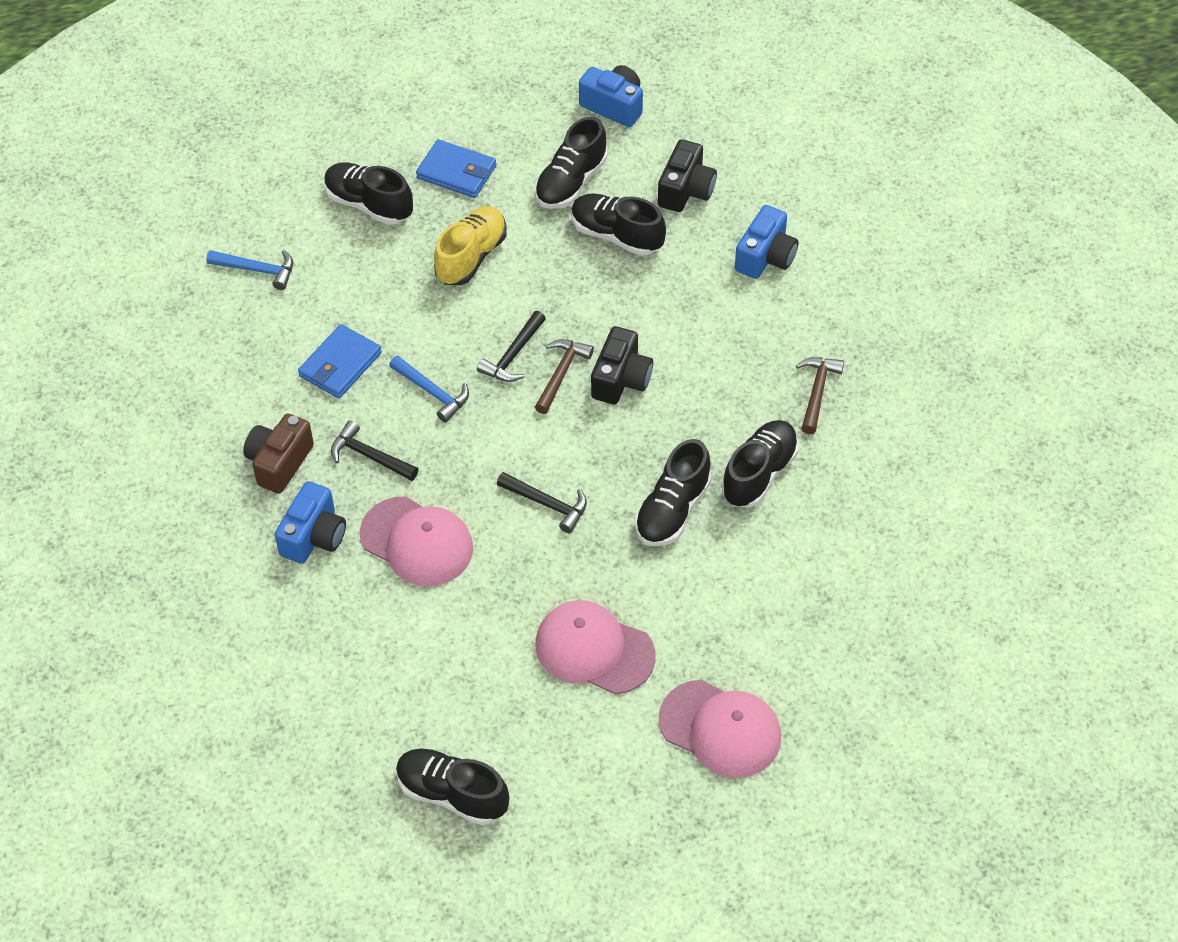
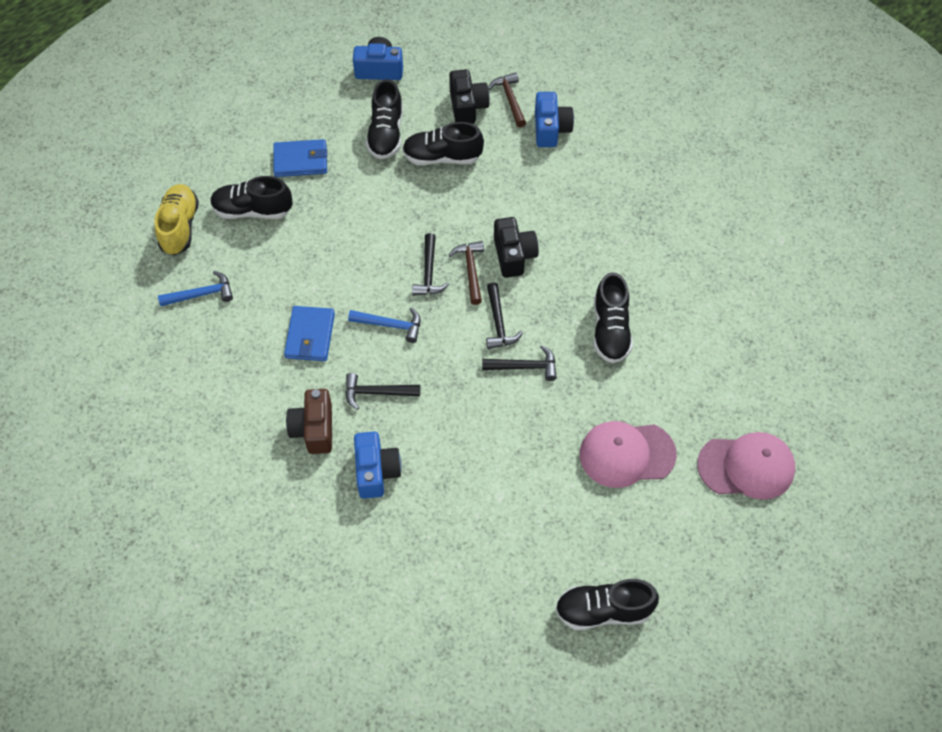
camera: 30 degrees left, 5 degrees up
(417, 542) = (453, 438): pink cap -> none
(471, 257) = (352, 216): yellow shoe -> yellow shoe (180, 227)
(552, 444) = (498, 323): none -> black hammer
(759, 473) = (648, 278): black shoe -> none
(817, 392) = (646, 205): brown hammer -> brown hammer (510, 99)

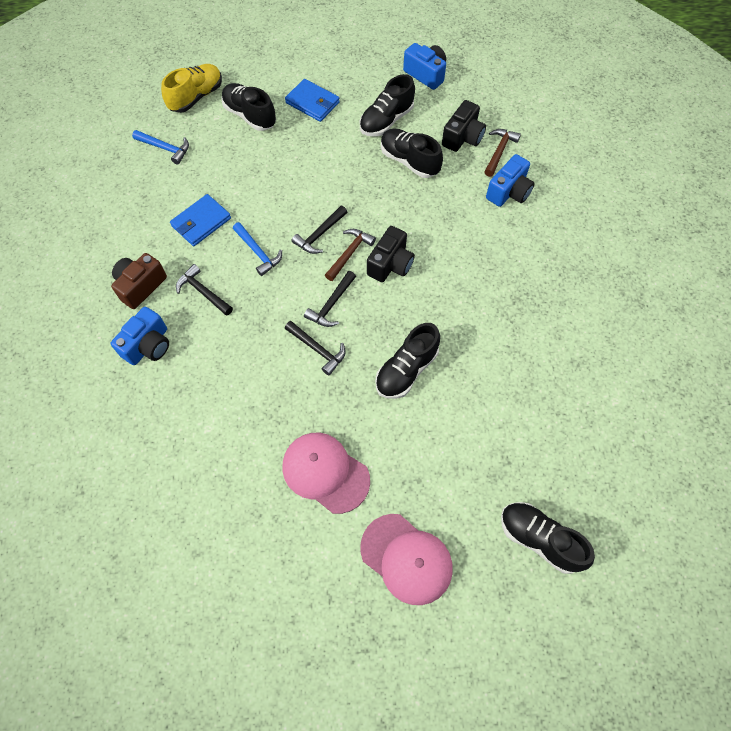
camera: 40 degrees right, 5 degrees up
(603, 611) = (191, 575): black shoe -> black shoe (539, 539)

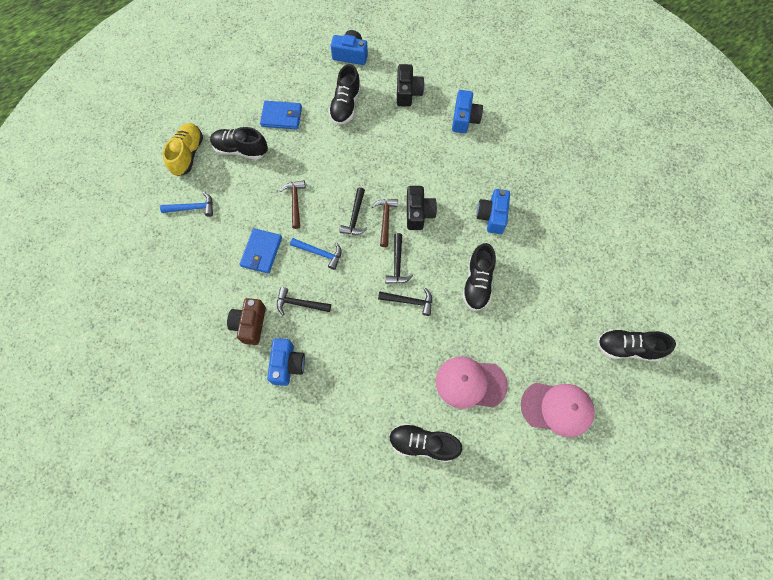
camera: 30 degrees left, 5 degrees up
(409, 161) = (382, 129): black shoe -> black shoe (423, 443)
(471, 308) = (492, 216): none -> blue camera
(499, 151) = (439, 91): brown hammer -> brown hammer (295, 202)

